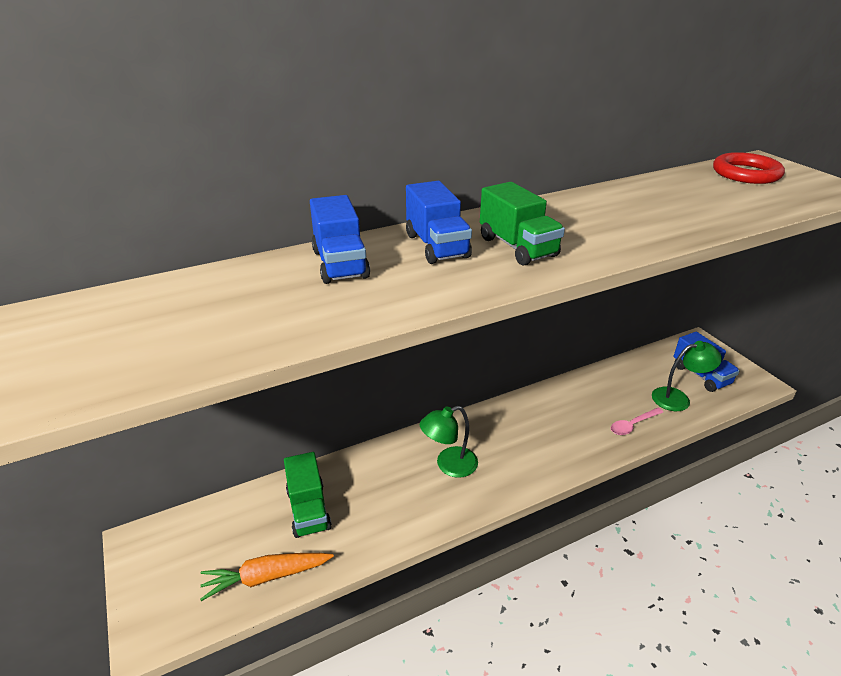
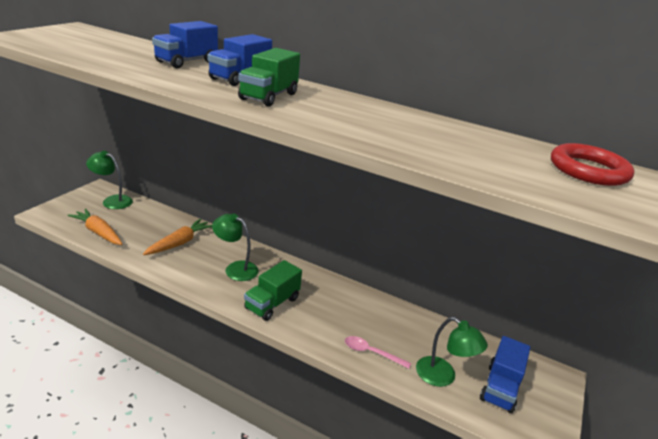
camera: 50 degrees right, 5 degrees down
(190, 535) = (112, 200): none -> green lamp
(309, 509) = (155, 229): green truck -> green truck (272, 303)
(360, 496) = (179, 243): none -> orange carrot

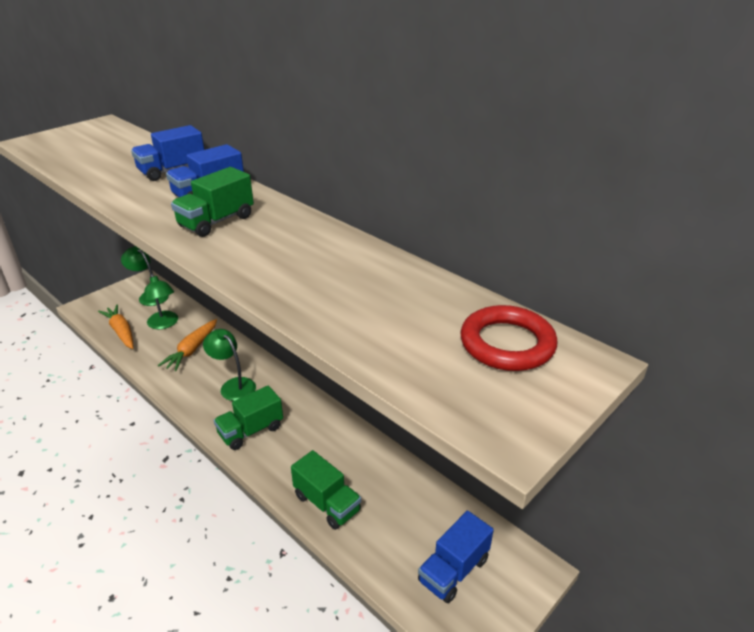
camera: 20 degrees right, 5 degrees up
(179, 243) = (192, 350): orange carrot -> orange carrot turned 150 degrees clockwise
(371, 353) = (327, 503): pink spoon -> green truck
(443, 376) = (392, 544): green lamp -> green lamp (164, 324)

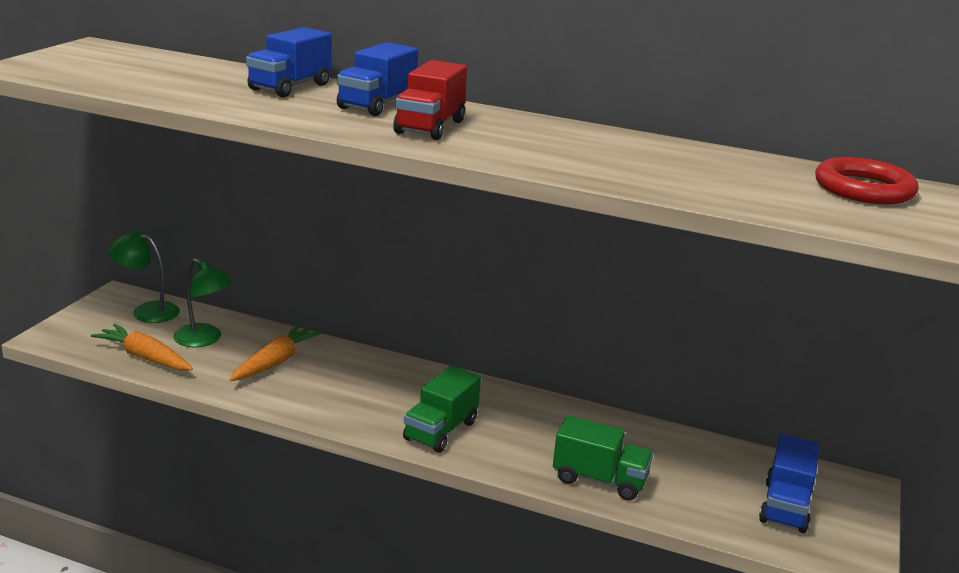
camera: 25 degrees left, 10 degrees down
(192, 350) = (275, 362): orange carrot -> orange carrot turned 150 degrees counterclockwise
(216, 222) = (430, 127): green truck -> red truck
(233, 385) = (372, 390): green lamp -> none

